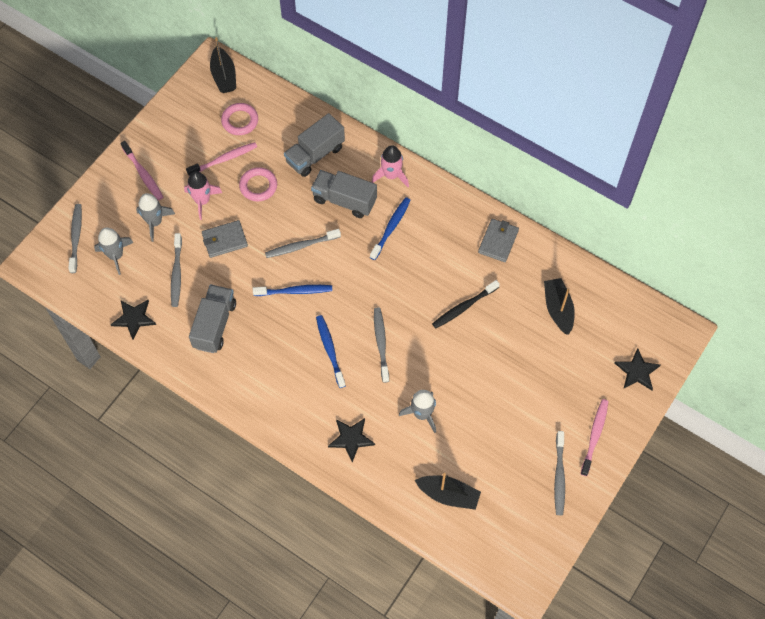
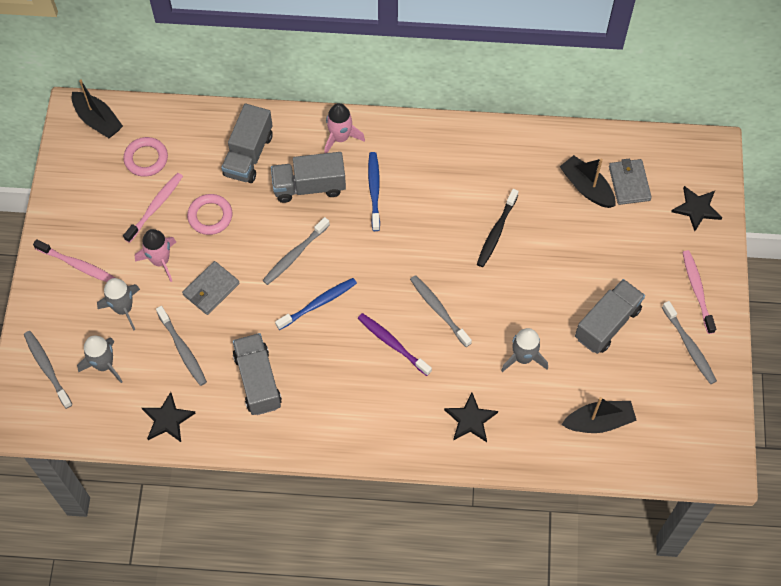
camera: 30 degrees left, 0 degrees up
(330, 350) = (392, 343): blue toothbrush -> purple toothbrush
(498, 241) = (488, 151): grey wallet -> grey wallet (629, 183)
(504, 423) = (607, 323): none -> grey truck

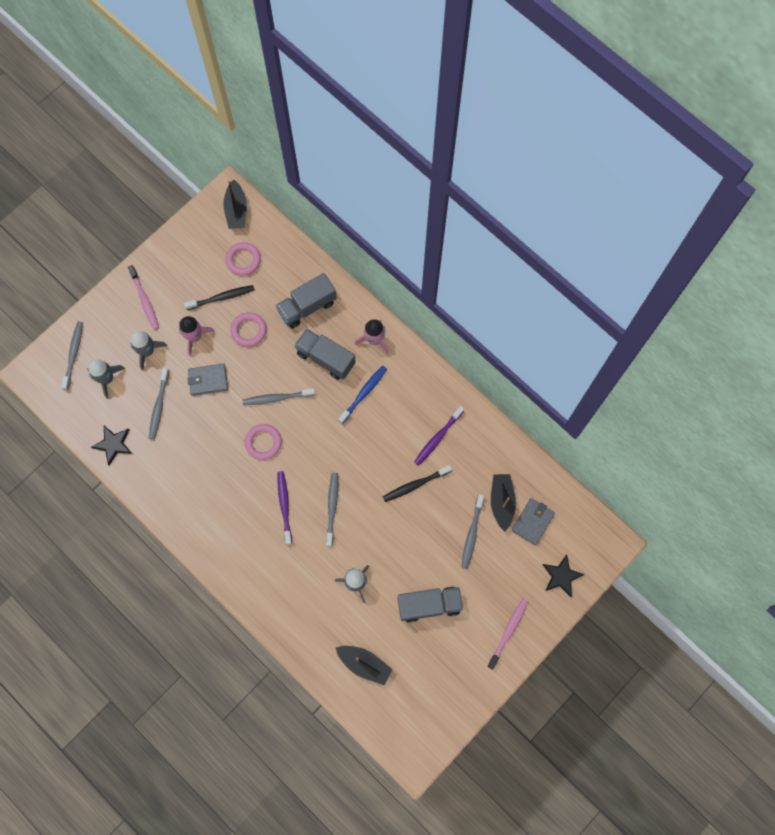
camera: 40 degrees right, 10 degrees up
(155, 207) = (222, 297): pink toothbrush -> black toothbrush
(258, 381) = (185, 463): grey truck -> none
(318, 303) = (263, 442): blue toothbrush -> pink ring
(470, 419) = (288, 595): black star -> none
(478, 177) = (437, 438): none -> purple toothbrush
(689, 346) = (467, 664): grey toothbrush -> grey toothbrush (472, 534)

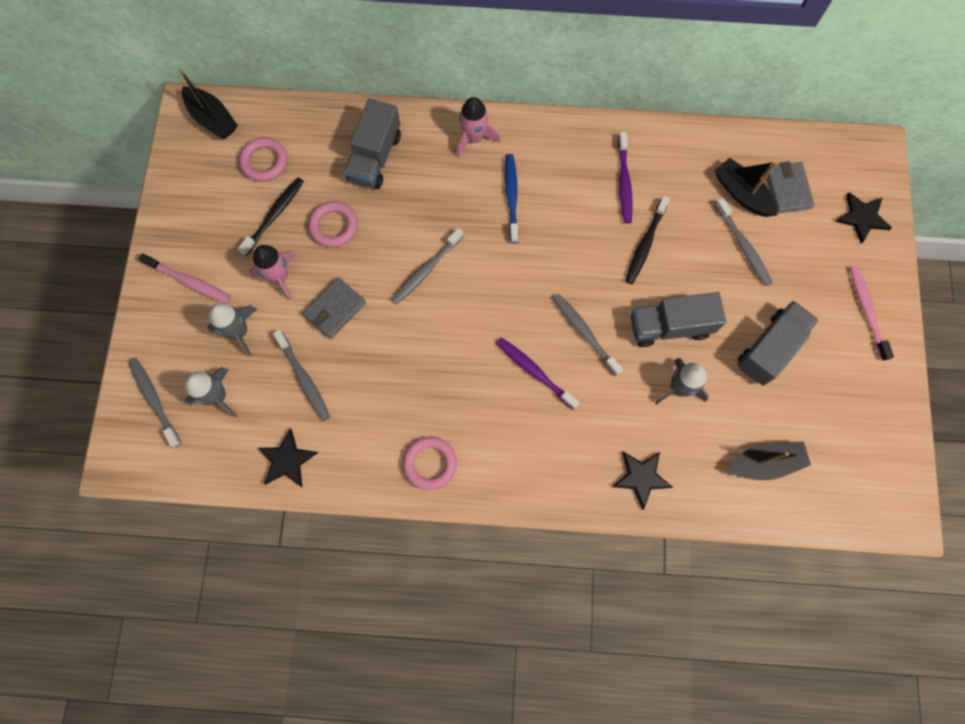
camera: 40 degrees left, 0 degrees up
(263, 442) = (452, 325): pink ring -> pink ring (430, 463)
(289, 613) = (641, 477): none -> black star
(326, 358) = (441, 192): grey truck -> grey truck (670, 326)

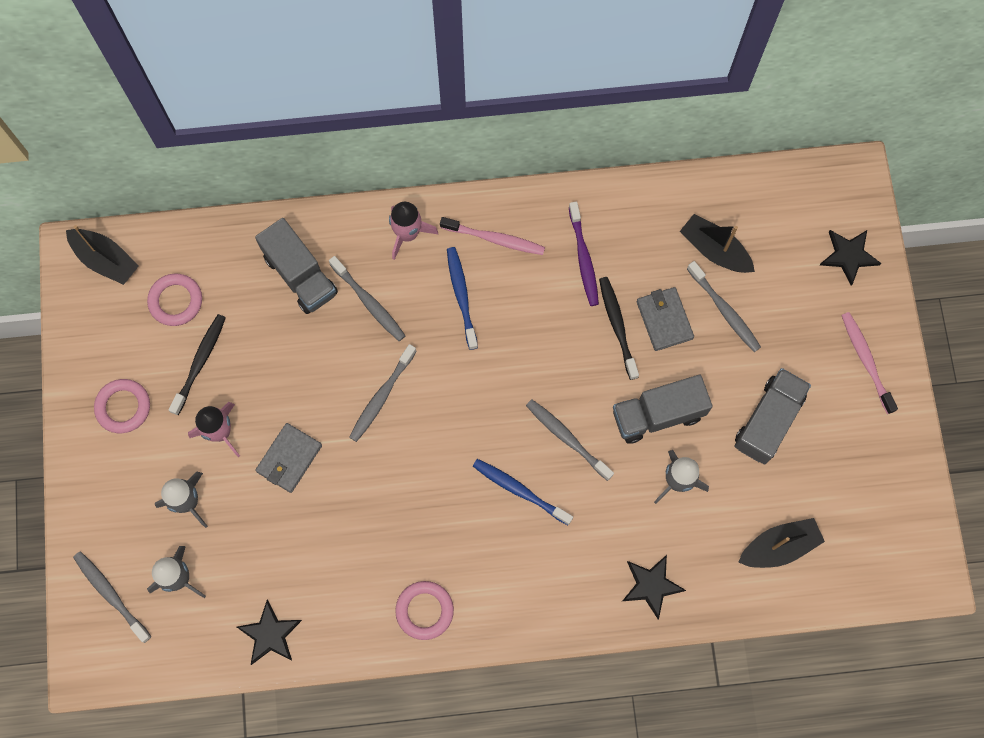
camera: 10 degrees left, 0 degrees up
(189, 282) = (120, 455): pink toothbrush -> pink toothbrush (495, 239)
(304, 378) = (270, 542): grey toothbrush -> grey toothbrush (369, 302)
(334, 226) = (269, 363): pink ring -> pink ring (123, 407)
(375, 157) = (300, 275): grey truck -> grey truck turned 45 degrees counterclockwise
(534, 372) = (520, 490): purple toothbrush -> blue toothbrush
(645, 244) = (617, 326): black toothbrush -> black toothbrush turned 150 degrees clockwise
(787, 189) = (764, 236): grey wallet -> grey wallet (664, 320)

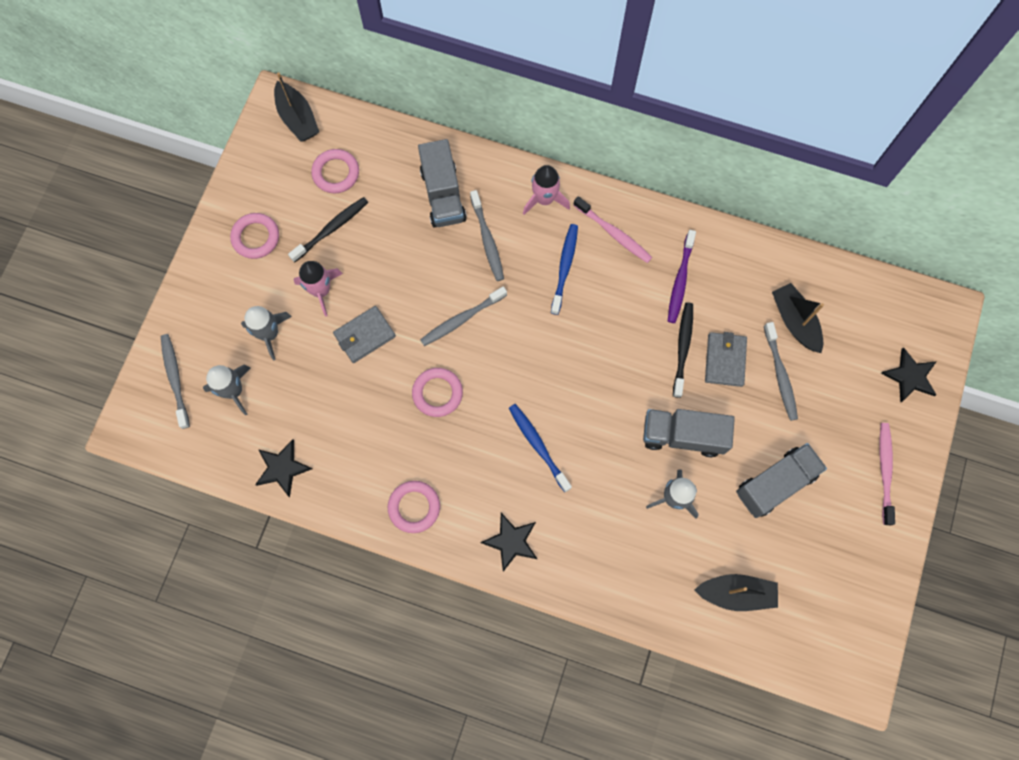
camera: 25 degrees right, 0 degrees up
(393, 484) = (437, 393): none -> pink ring
(567, 438) = (597, 420): grey toothbrush -> none
(651, 585) = (611, 574): black star -> black star (511, 541)

